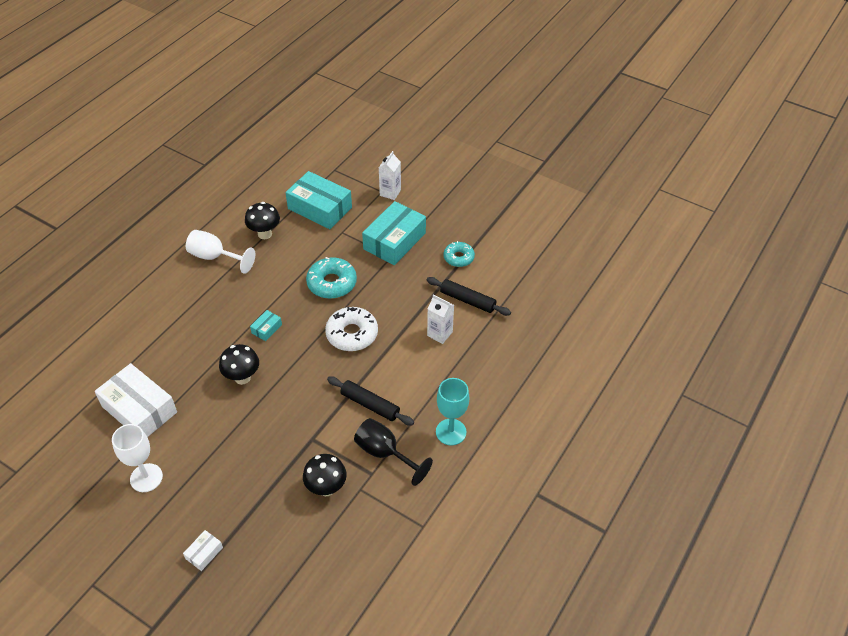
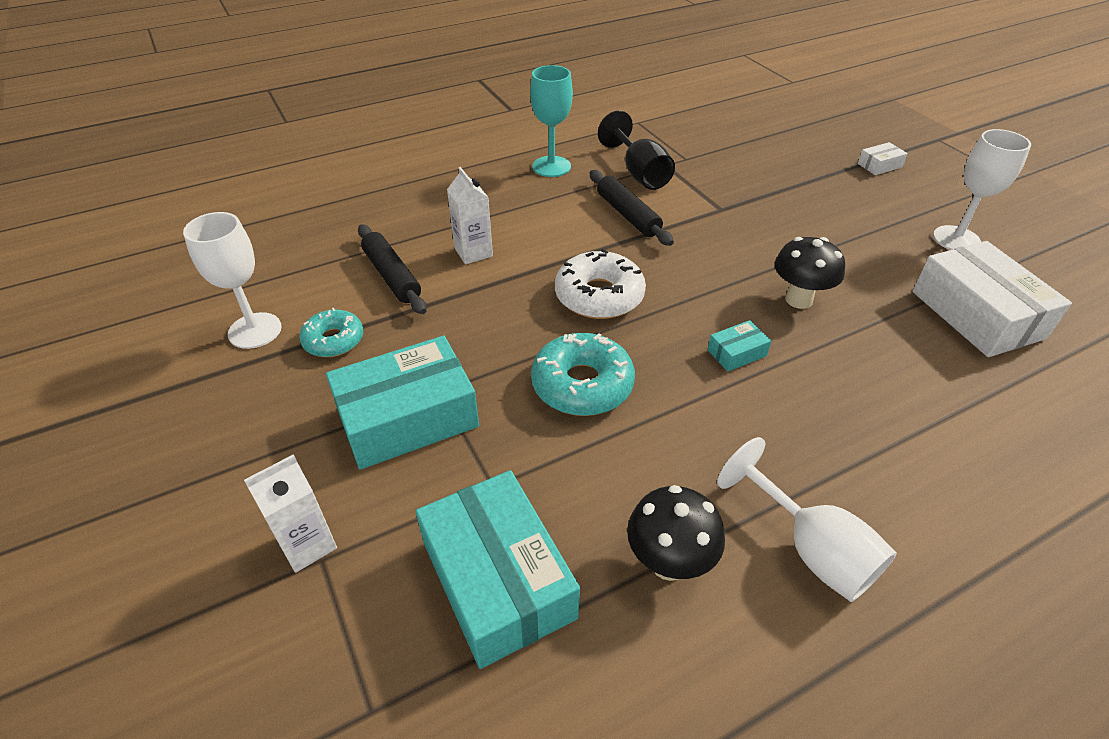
camera: 150 degrees left, 5 degrees down
(326, 488) = (723, 169): black mushroom -> none
(498, 247) = (255, 330): none -> white goblet

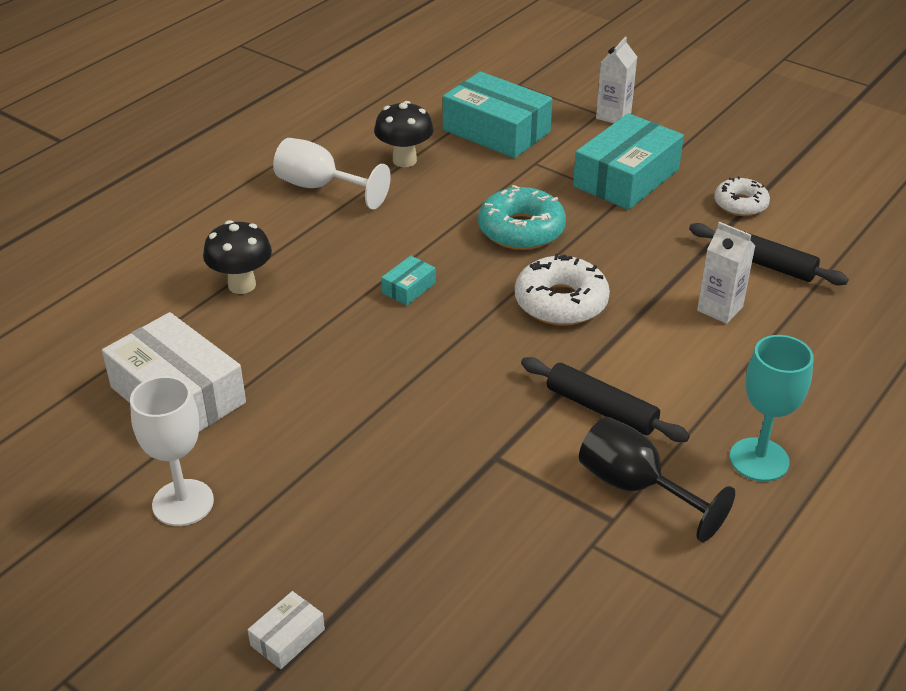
camera: 155 degrees right, 5 degrees down
(255, 330) = (808, 193): white goblet -> none
(333, 340) = (740, 204): turquoise donut -> white donut
(798, 299) = (365, 356): black mushroom -> black mushroom (242, 285)

